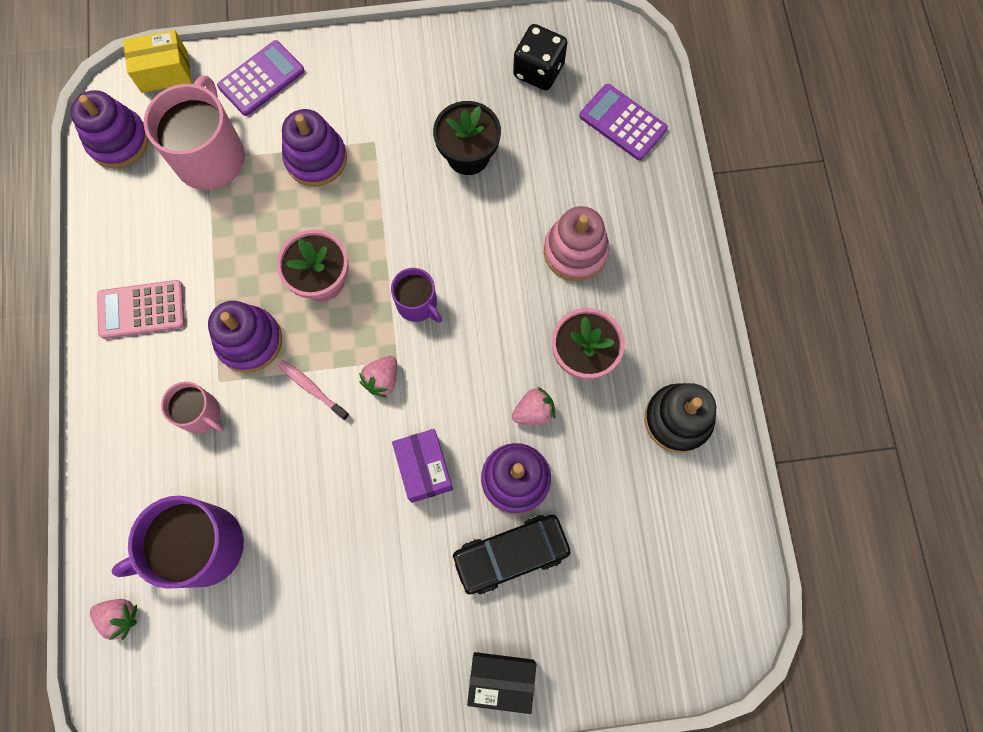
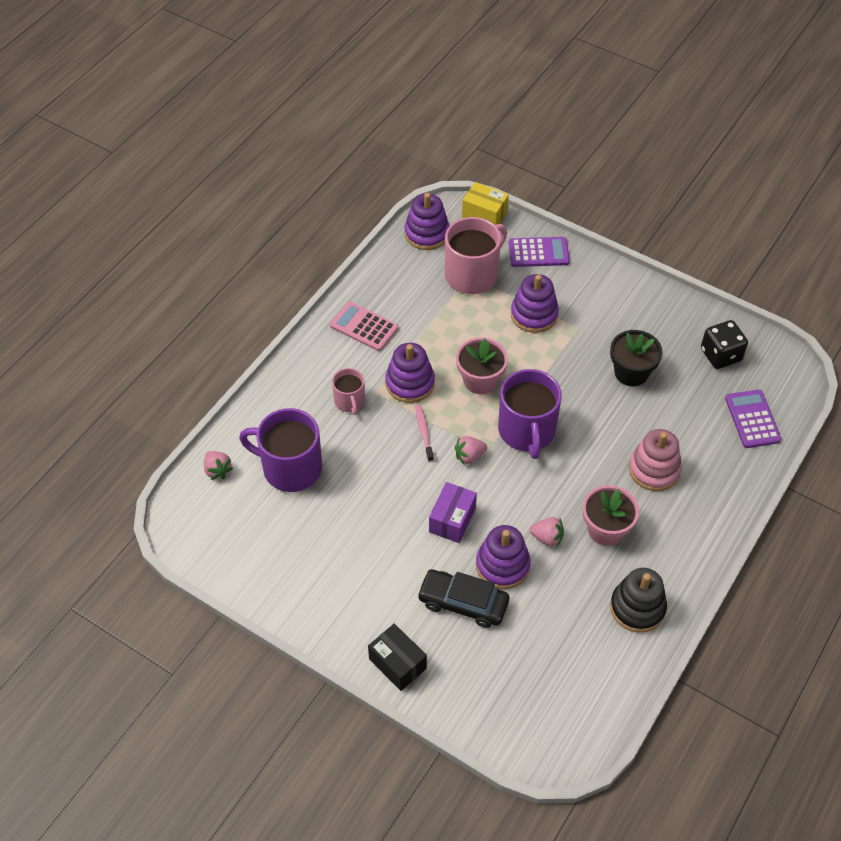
camera: 40 degrees right, 20 degrees down
(417, 304) = (527, 431): purple mug -> purple mug, size x1.83

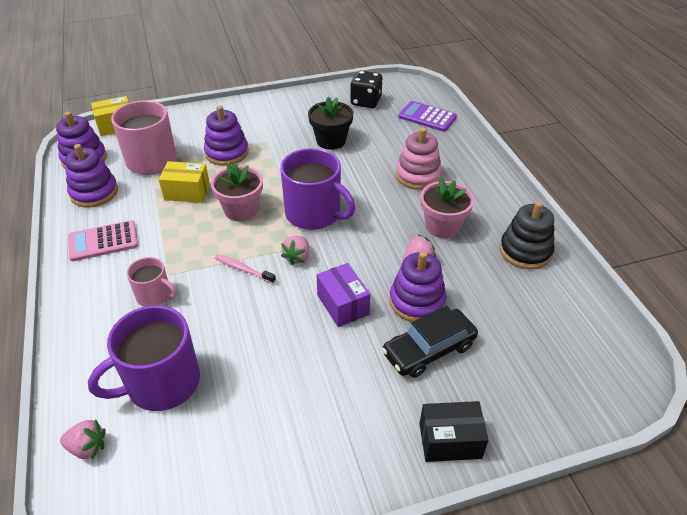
camera: 50 degrees left, 10 degrees down
(410, 383) = (190, 248): purple stacking toy -> purple stacking toy (94, 192)
(462, 330) = (187, 192): none -> yellow box
(538, 252) = (184, 122): purple calculator -> none

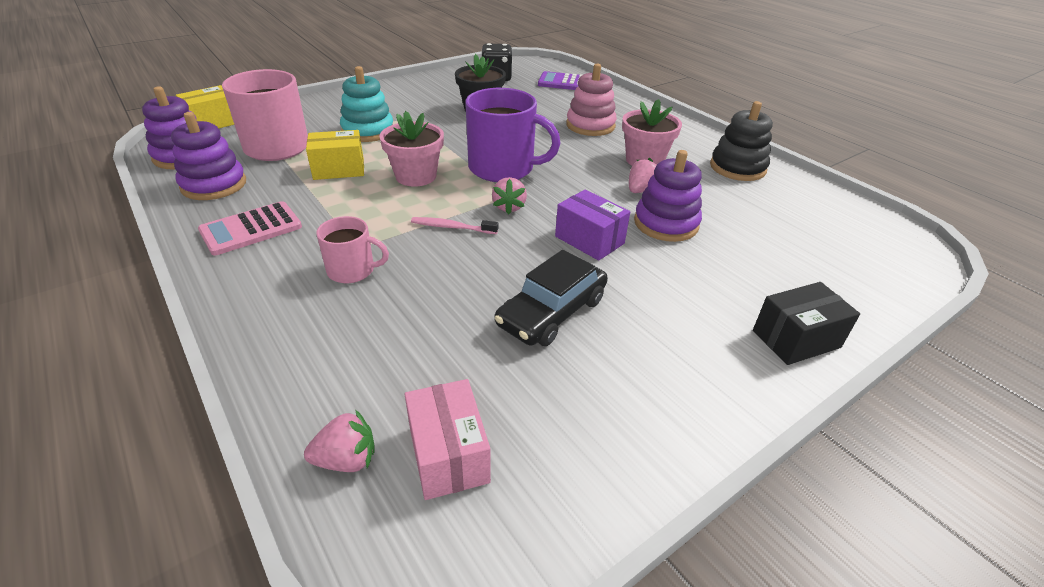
camera: 20 degrees left, 5 degrees down
(148, 462) = (448, 454): none -> pink box
(162, 383) = (415, 359): purple mug -> none
(227, 153) = (368, 131): purple stacking toy -> turquoise stacking toy
(429, 349) = (709, 262): black car -> black car (551, 312)

